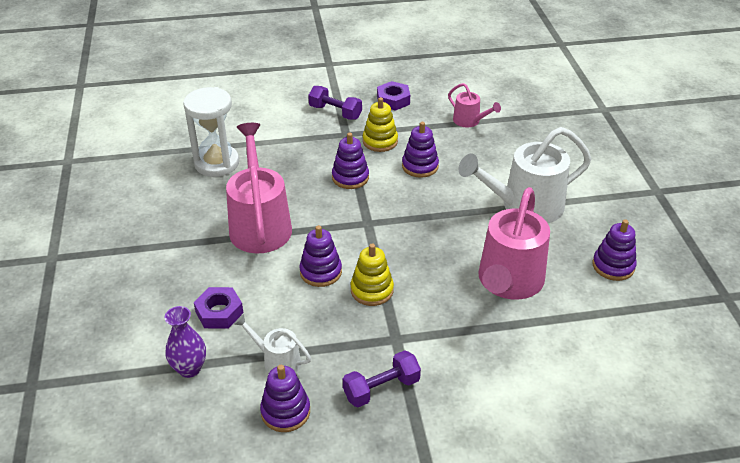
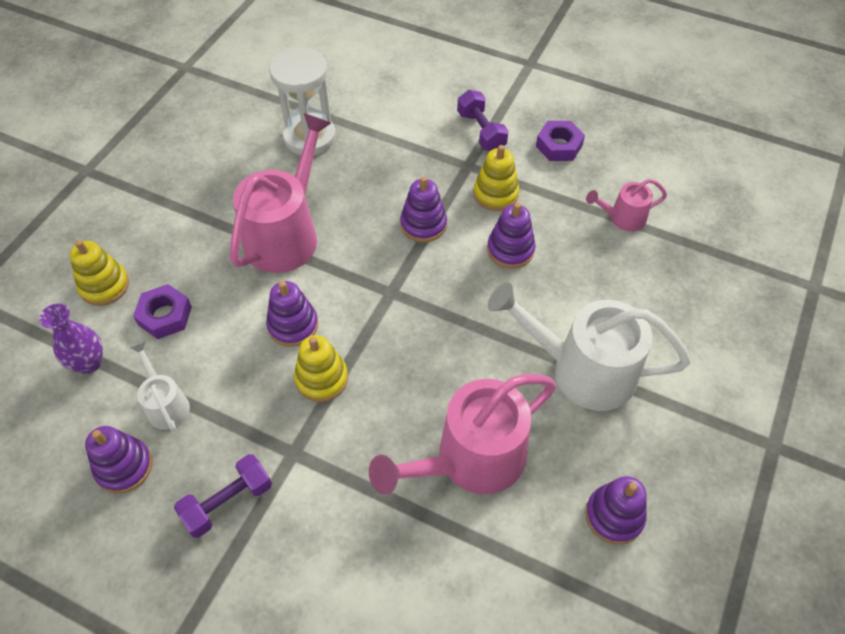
camera: 35 degrees right, 15 degrees up
(150, 318) = (104, 286): none -> yellow stacking toy
(381, 388) = (228, 502): purple dumbbell -> purple dumbbell turned 45 degrees counterclockwise
(469, 121) = (622, 218): pink watering can -> pink watering can turned 90 degrees clockwise

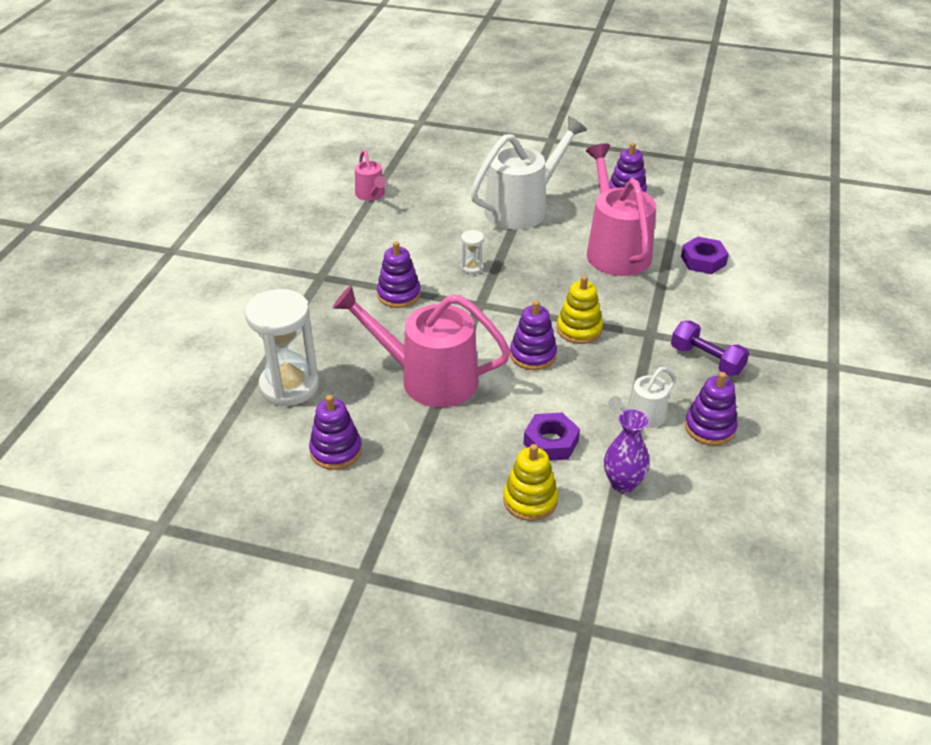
camera: 100 degrees left, 15 degrees down
(459, 295) = (472, 268): none -> white hourglass
(471, 460) = (615, 250): pink watering can -> pink watering can turned 150 degrees counterclockwise
(481, 131) = (273, 272): purple dumbbell -> none
(495, 194) = (354, 258): yellow stacking toy -> none
(510, 250) = (417, 246): purple stacking toy -> purple stacking toy (336, 451)
(559, 146) = (289, 228): purple nut -> purple nut (703, 260)
(582, 370) = (522, 208): white watering can -> white watering can turned 135 degrees counterclockwise

